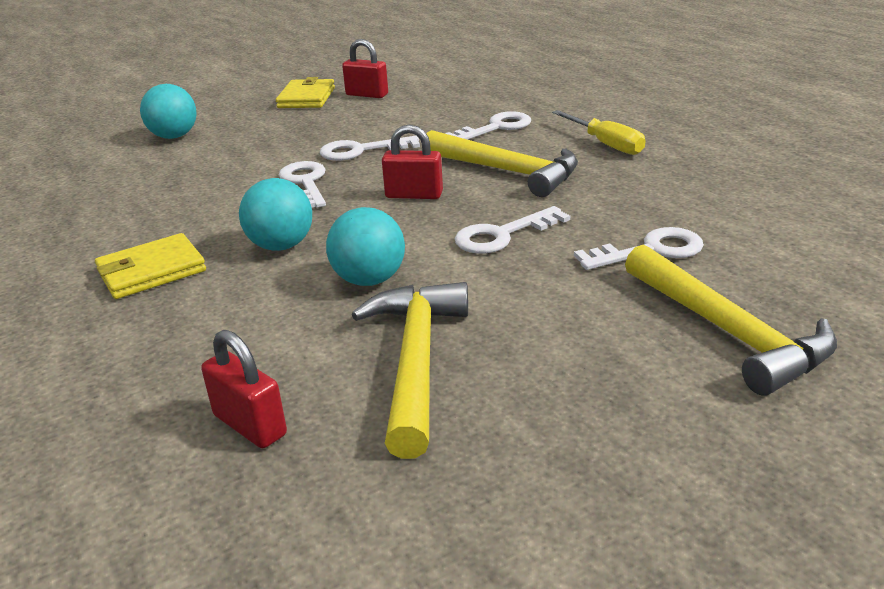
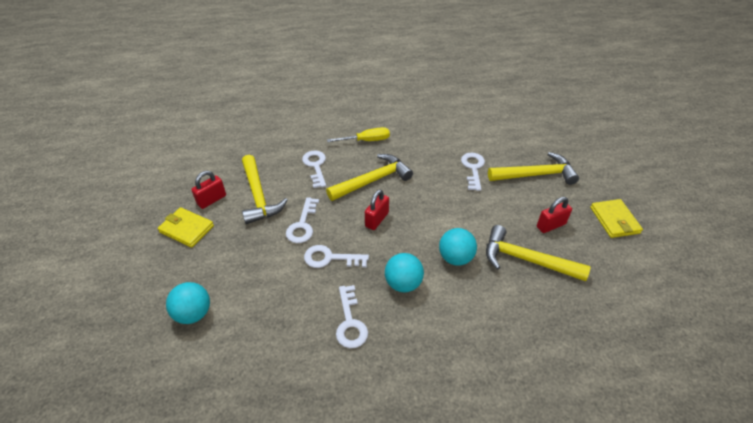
camera: 70 degrees left, 15 degrees up
(152, 271) = (401, 345): yellow wallet -> yellow wallet (614, 220)
(250, 425) = (554, 322): red padlock -> red padlock (551, 225)
(397, 114) = (258, 196): none -> yellow hammer
(502, 235) = (437, 203): white key -> white key (350, 322)

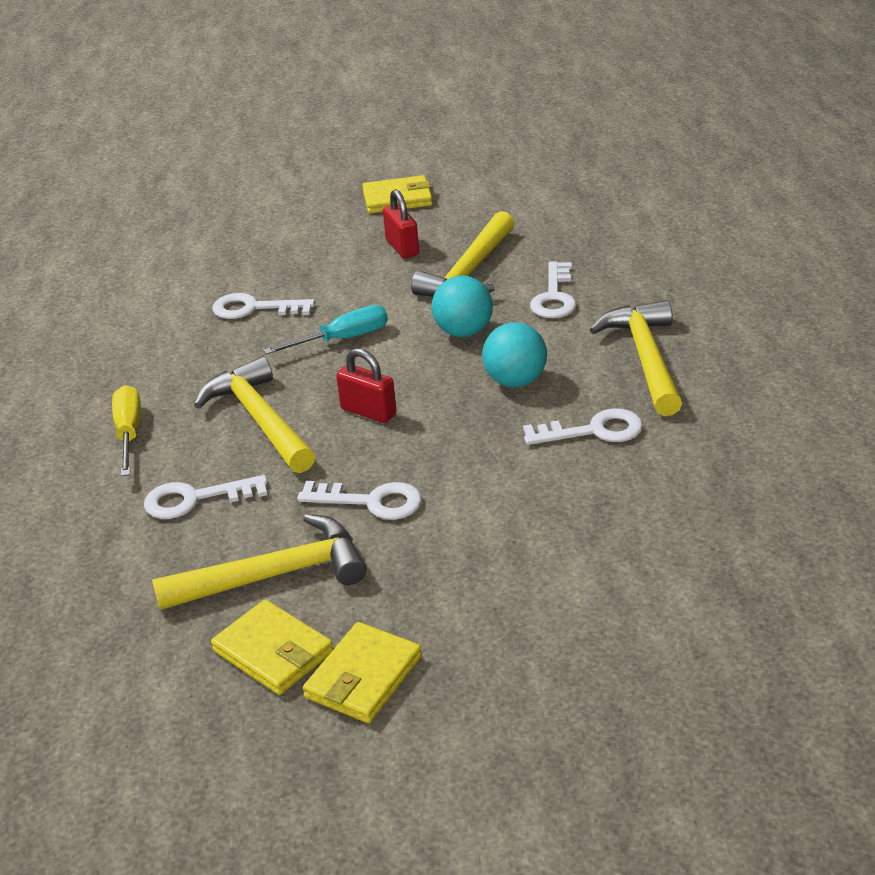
camera: 85 degrees left, 10 degrees down
(193, 313) = (590, 619): turquoise ball -> none
(212, 200) = (273, 651): red padlock -> yellow wallet
(330, 258) = (459, 460): white key -> white key (554, 297)
(445, 205) = (342, 339): none -> turquoise screwdriver
(535, 175) = (285, 251): yellow hammer -> yellow hammer (645, 358)

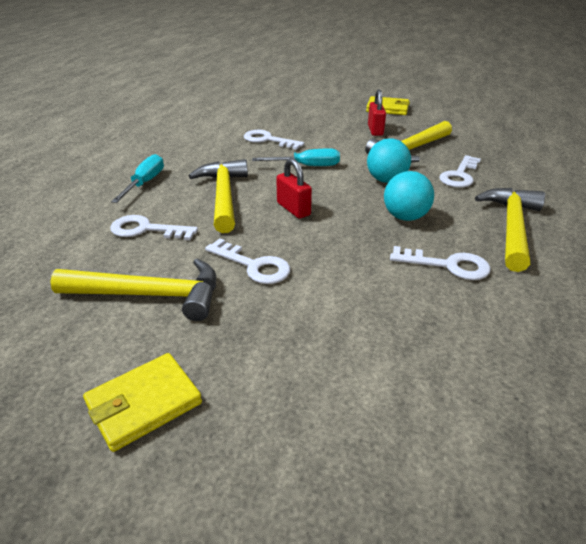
camera: 20 degrees right, 0 degrees up
(129, 433) = (145, 183): yellow screwdriver -> turquoise screwdriver
(273, 651) = (99, 353): yellow wallet -> none

